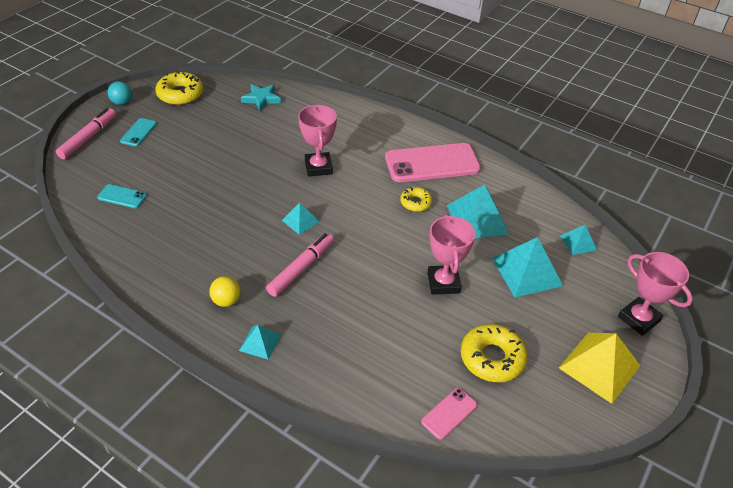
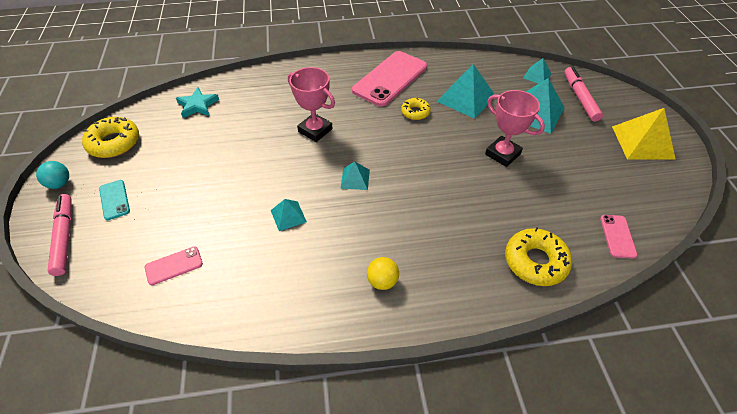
camera: 40 degrees left, 5 degrees up
(122, 196) = (174, 266): turquoise phone -> pink phone
(260, 342) = (448, 292): turquoise pyramid -> turquoise pyramid (288, 216)
(301, 268) = (403, 213): pink marker -> pink marker (580, 98)
(492, 358) = (590, 181): yellow donut -> yellow donut (535, 261)
(638, 319) = (622, 100): pink trophy -> none

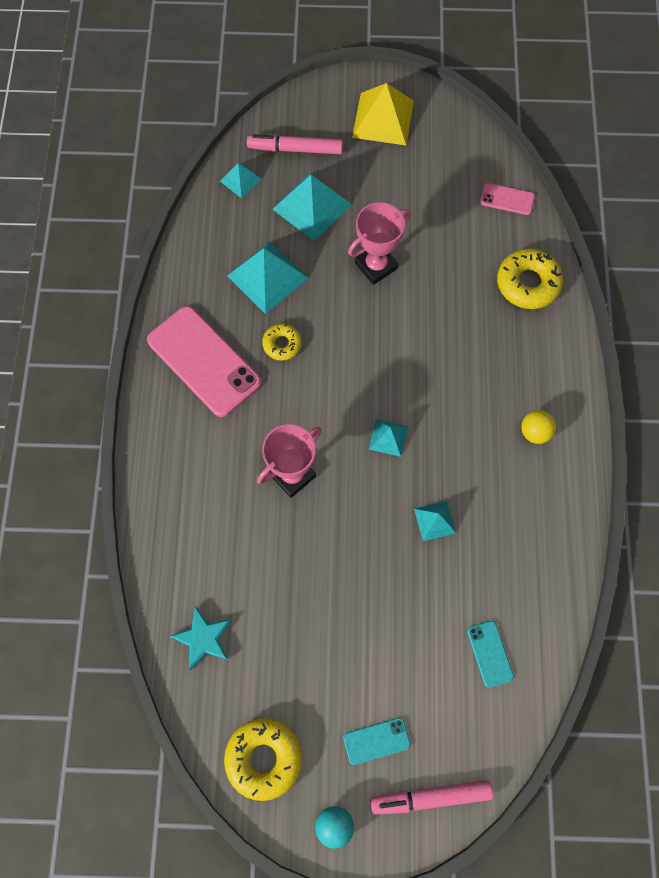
camera: 80 degrees left, 20 degrees up
(174, 266) = (490, 653): pink phone -> turquoise phone

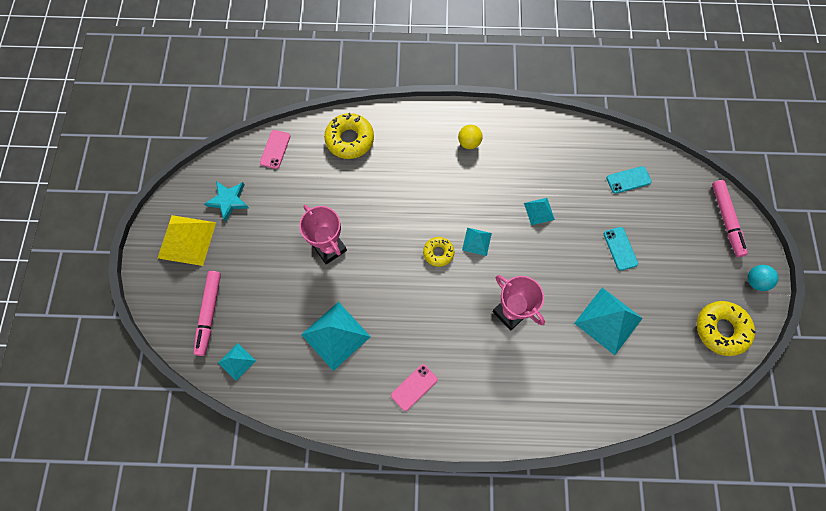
camera: 90 degrees left, 0 degrees up
(203, 638) = (643, 377): turquoise star -> turquoise star (228, 201)
(204, 361) = (414, 387): pink phone -> pink phone, size x0.47
(282, 344) = (398, 322): yellow donut -> yellow donut (438, 253)
(312, 206) = (269, 299): turquoise pyramid -> turquoise pyramid (608, 320)
(376, 741) = (696, 253): turquoise phone -> turquoise phone (620, 248)

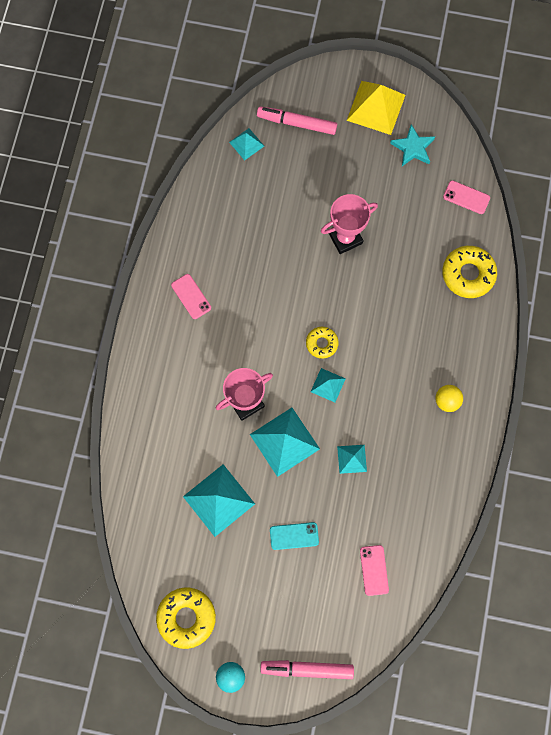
camera: 100 degrees right, 5 degrees up
(336, 335) = (254, 233): turquoise pyramid -> turquoise pyramid (284, 441)
(628, 180) = (374, 570): turquoise phone -> pink phone

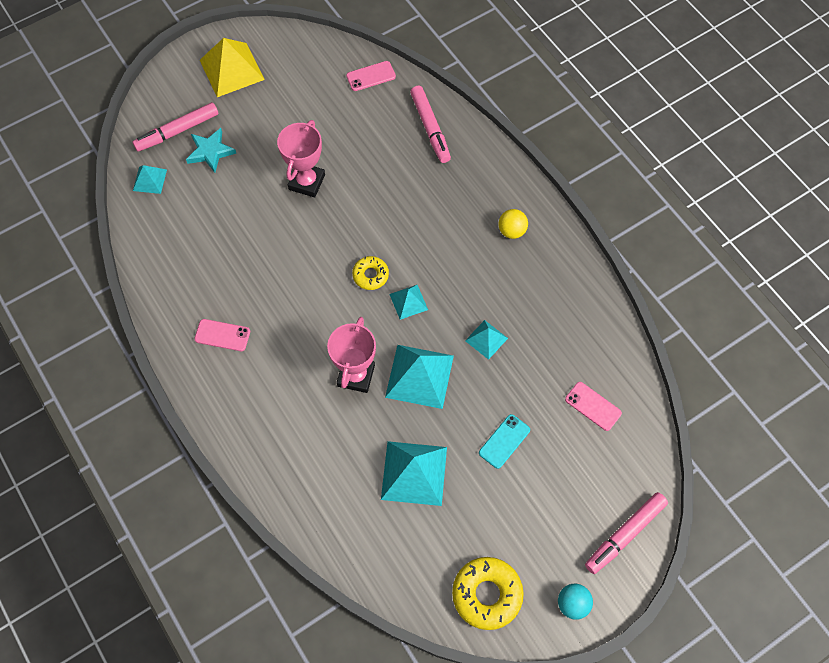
camera: 45 degrees left, 10 degrees down
(413, 148) = (292, 75): turquoise star -> turquoise star (210, 152)
(468, 274) = (430, 128): yellow donut -> pink marker

